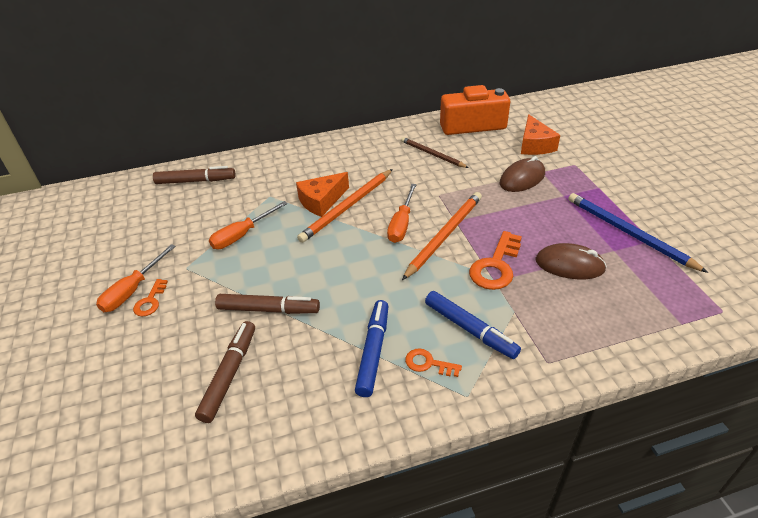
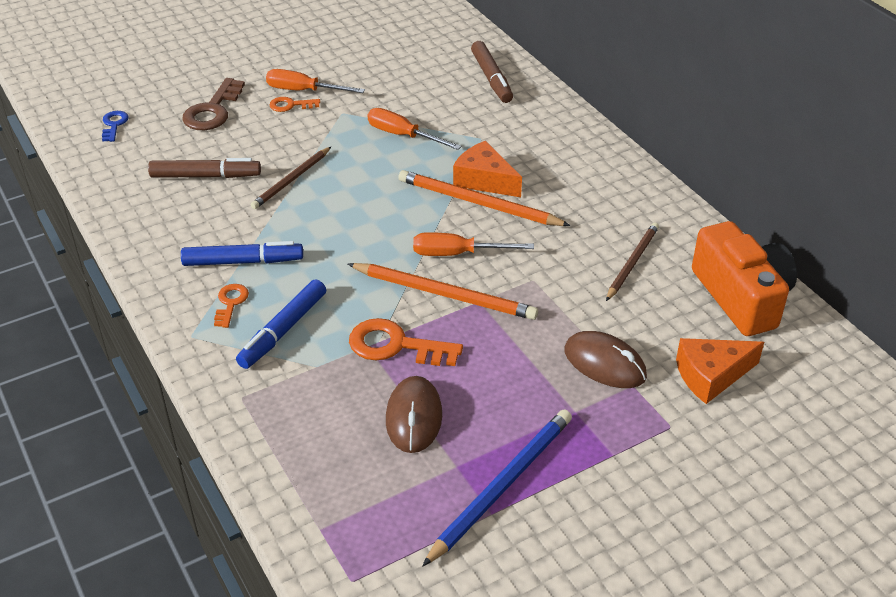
camera: 75 degrees right, 0 degrees up
(80, 463) = (114, 125): none -> blue key
(117, 363) = (213, 110): none -> brown key
(268, 309) = (291, 180): brown marker -> brown pencil

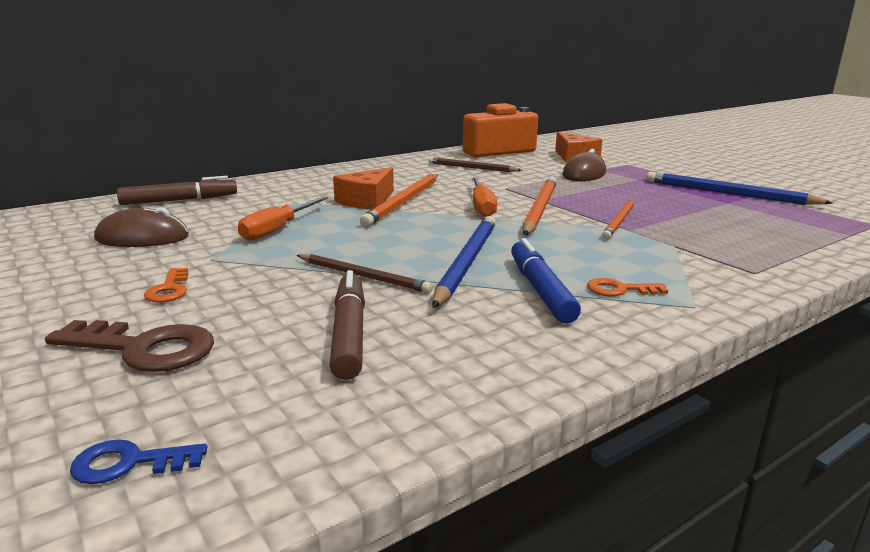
camera: 95 degrees left, 20 degrees down
(283, 330) = (640, 262): blue marker -> none
(303, 91) = (132, 284): orange screwdriver -> none
(306, 231) = (467, 262): none -> blue pencil
(396, 346) = (619, 221): orange key -> orange pencil
(414, 417) = (695, 214): brown mouse -> brown mouse (142, 238)

